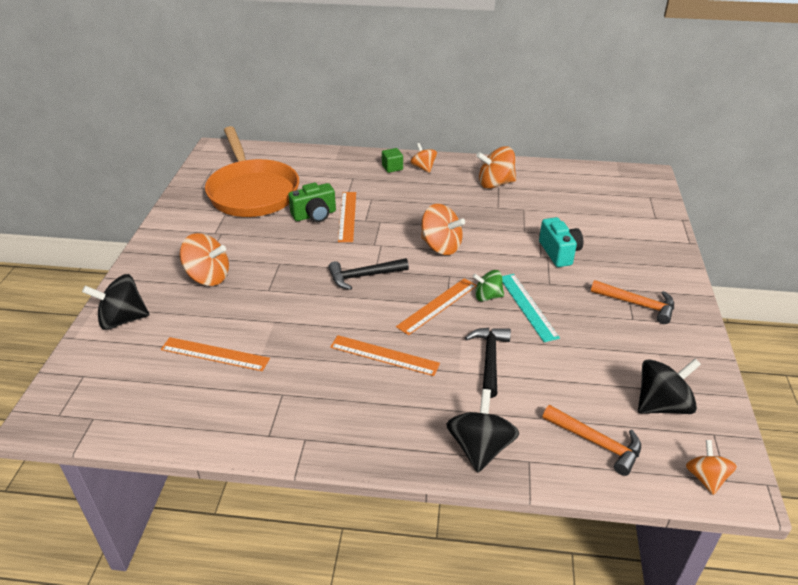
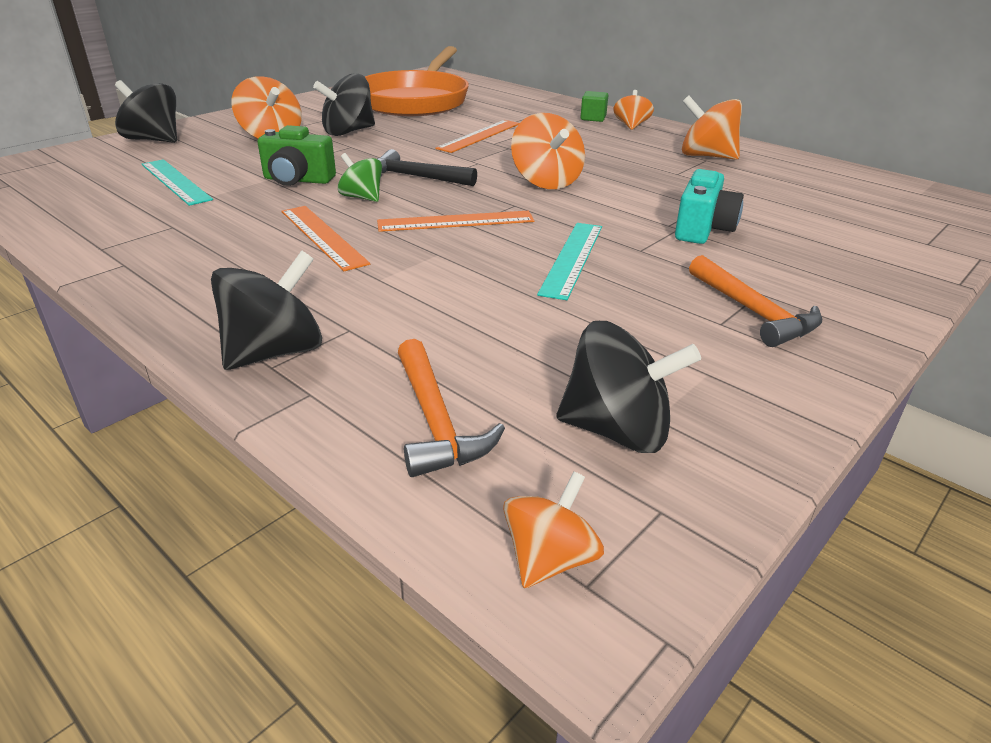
camera: 35 degrees right, 5 degrees down
(215, 354) = (175, 181): orange ruler -> turquoise ruler
(255, 248) = (348, 132): none -> black spinning top
(314, 215) = (446, 127): green camera -> green camera (297, 180)
(487, 296) = (532, 234): green spinning top -> green spinning top (362, 197)
(489, 359) = (436, 283): black hammer -> none

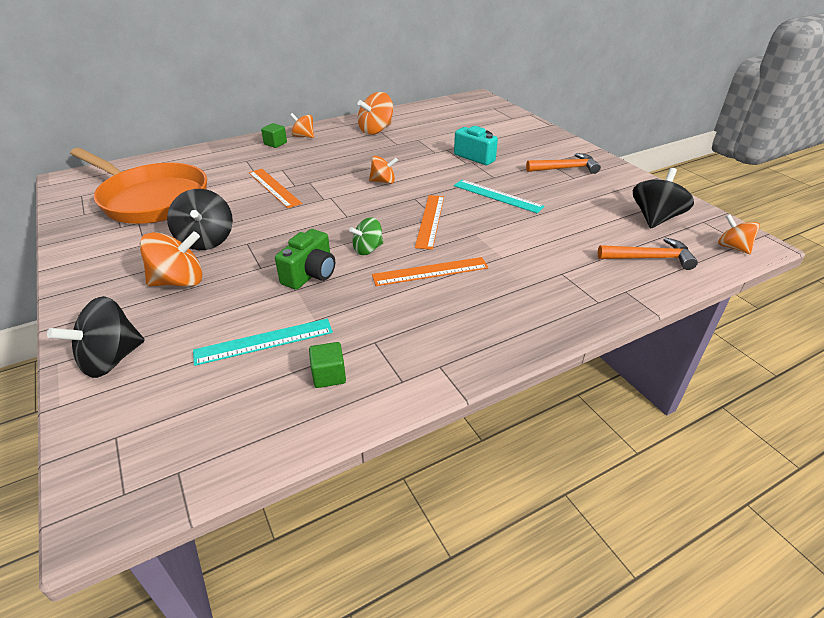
camera: 70 degrees left, 5 degrees up
(117, 214) = (329, 375): none -> green cube
(275, 352) = (583, 300): black spinning top -> none
(416, 177) = (342, 224): black hammer -> none
(546, 181) = (383, 181): orange spinning top -> orange spinning top, size x0.63

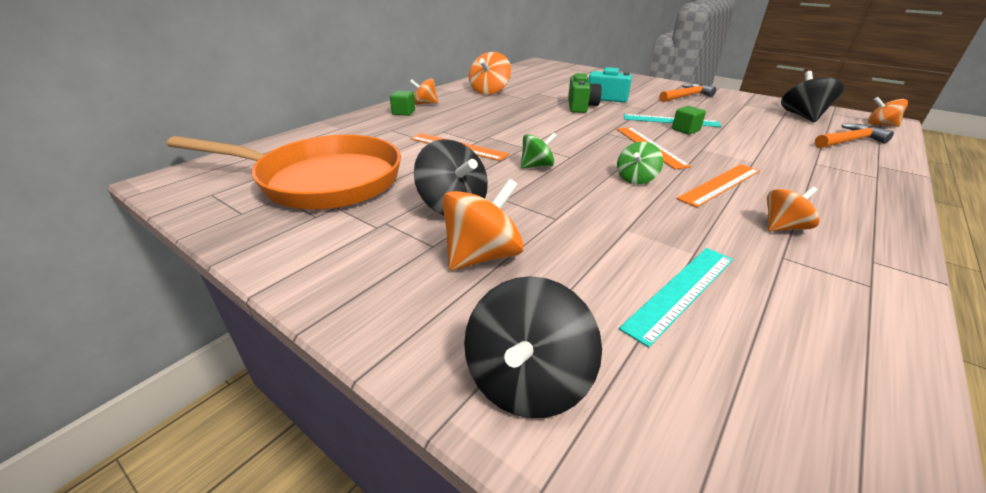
camera: 25 degrees left, 5 degrees down
(308, 219) = (537, 166): none -> green spinning top
(310, 274) = (619, 212): green camera -> green camera (581, 107)
(329, 375) = (803, 304): green cube -> green cube (685, 130)
(383, 181) = (559, 125): orange spinning top -> orange spinning top (783, 227)

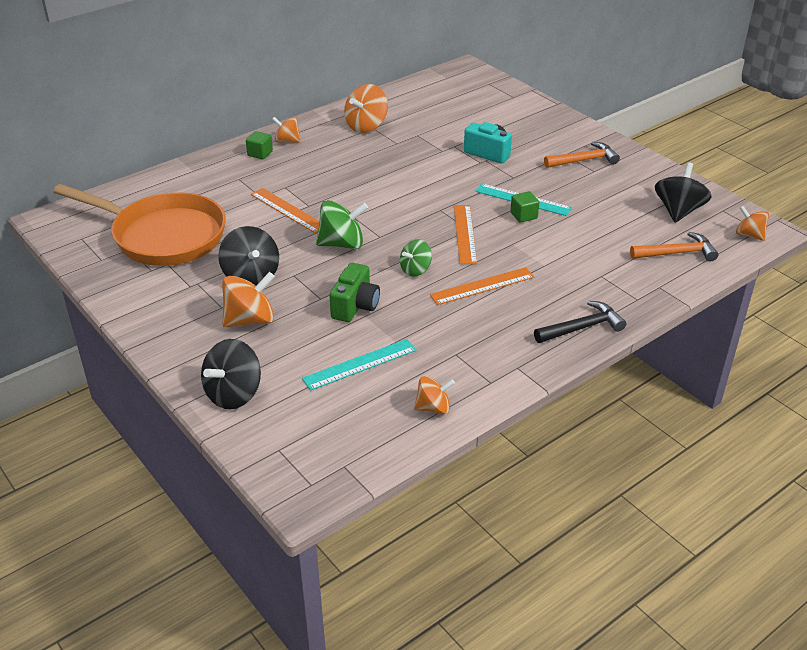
camera: 15 degrees right, 5 degrees up
(537, 166) = (342, 244): green spinning top -> green spinning top, size x1.59
(581, 107) = (447, 165): green camera -> green camera (355, 306)
(783, 227) = (485, 332): orange spinning top -> orange spinning top (433, 408)
(871, 208) = (582, 327): none -> black hammer

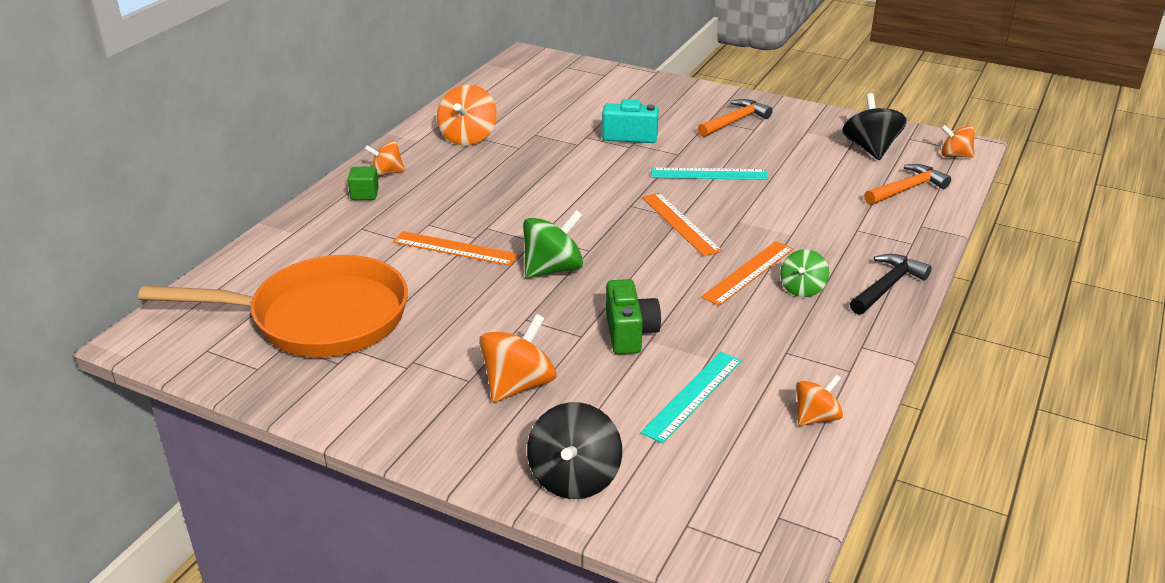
camera: 25 degrees left, 5 degrees down
(251, 276) = (475, 334): black spinning top -> none
(415, 270) = (661, 275): green spinning top -> green spinning top (802, 289)
(523, 215) = (724, 190): green cube -> none

